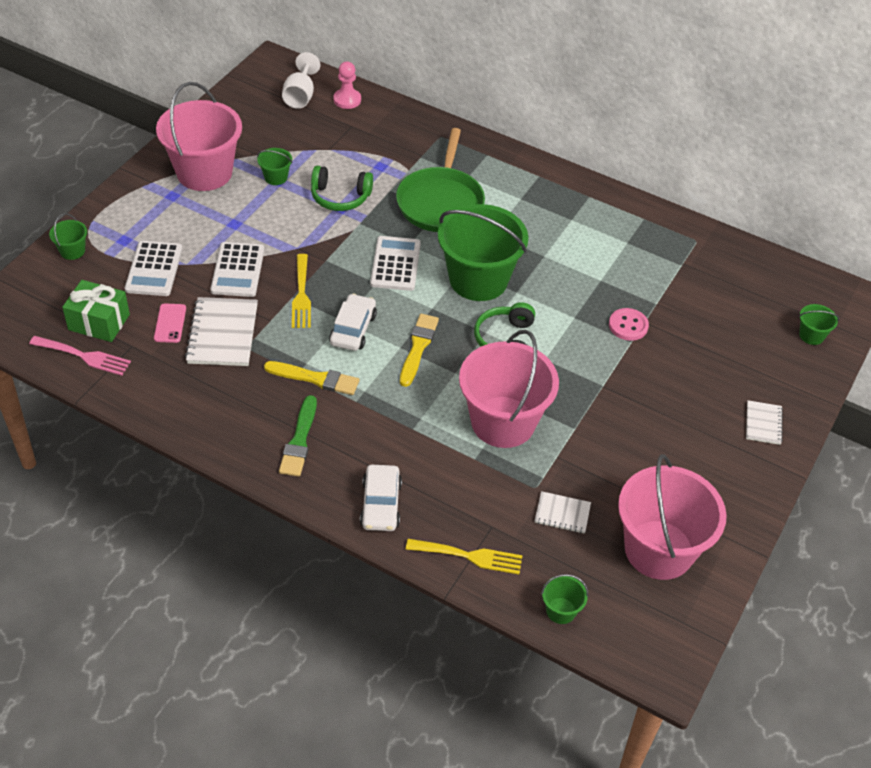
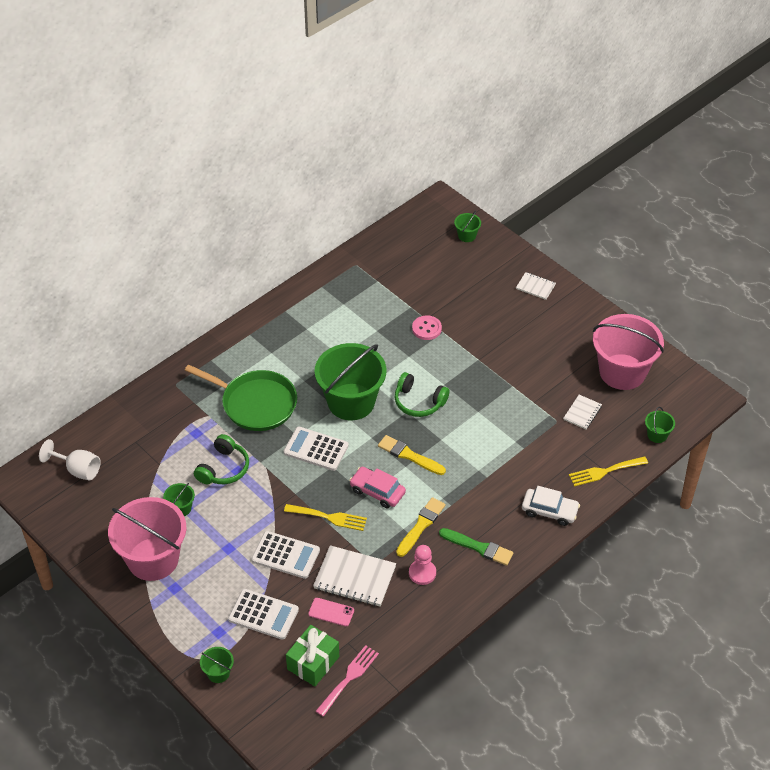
camera: 70 degrees left, 0 degrees up
(347, 100) = (98, 437): pink pawn -> pink pawn (422, 573)
(353, 329) = (377, 491): white car -> pink car
(469, 556) = (604, 471): yellow fork -> yellow fork turned 135 degrees counterclockwise
(503, 422) = (495, 424): pink bucket -> none

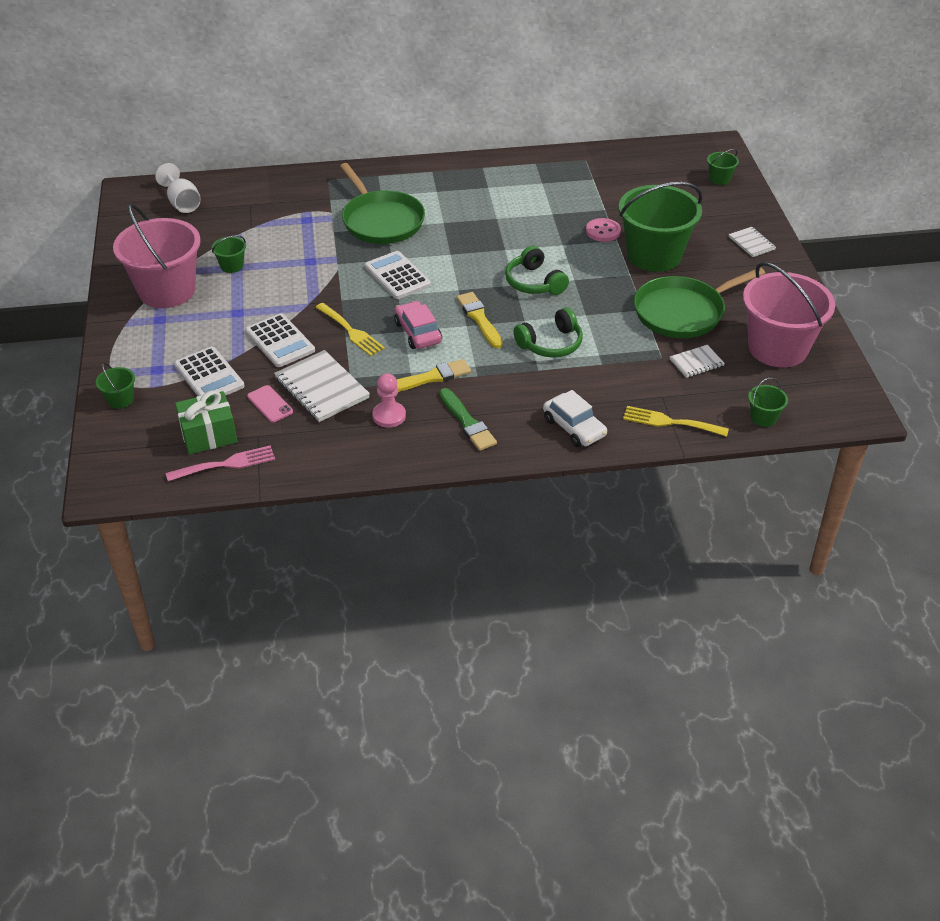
camera: 35 degrees right, 5 degrees down
(223, 468) = (300, 254): green headphones -> green headphones (551, 344)
(351, 402) = (469, 255): green bucket -> green bucket (654, 255)
(539, 374) = (682, 312): none -> green pan

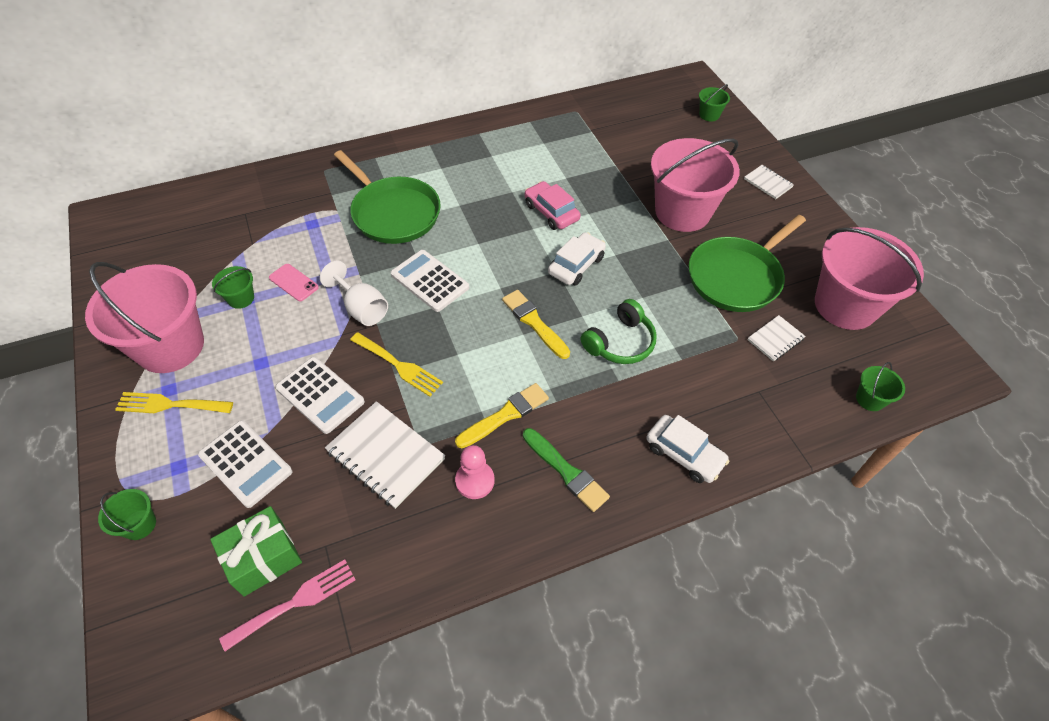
camera: 15 degrees left, 10 degrees up
(182, 203) = (167, 223): white goblet -> white goblet (362, 308)
(270, 404) = (329, 492): pink phone -> pink phone (293, 282)
(418, 332) = (473, 353): pink car -> pink car (551, 212)
(534, 282) = (576, 265): green headphones -> white car
(603, 231) = (622, 191): pink button -> none
(654, 255) = (682, 212): green bucket -> pink bucket
(670, 422) = (780, 425): yellow fork -> yellow fork (169, 404)

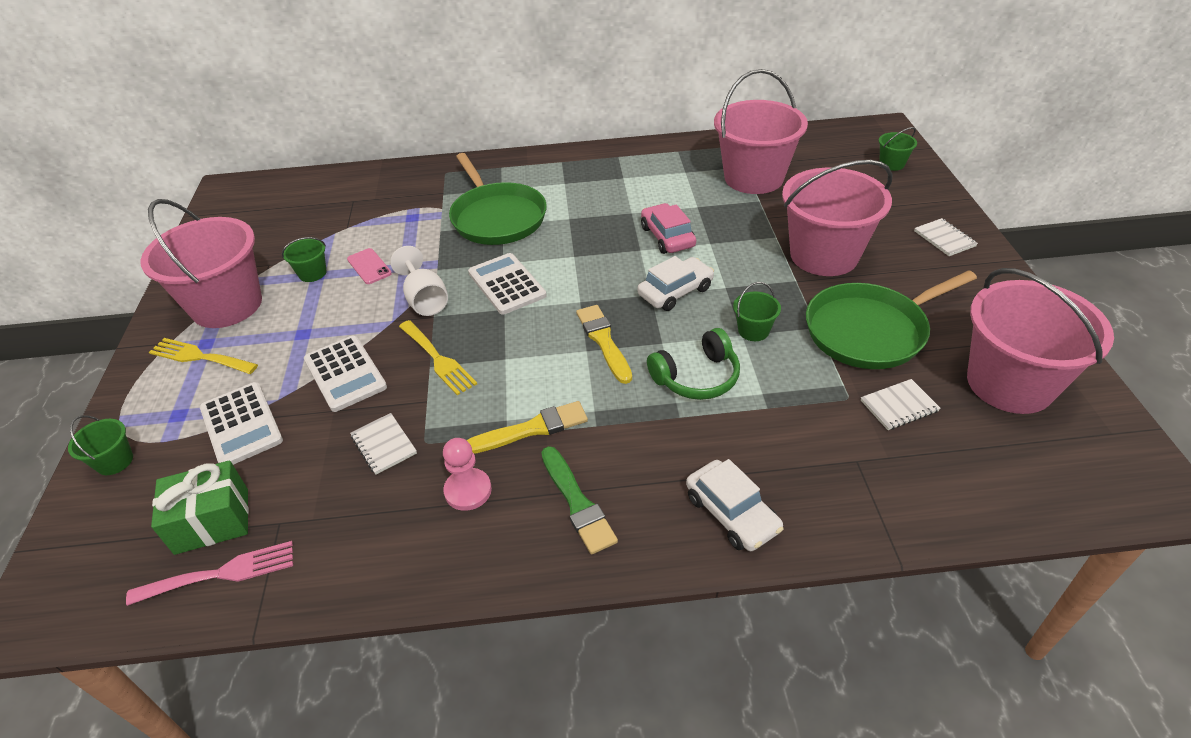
camera: 20 degrees right, 10 degrees down
(385, 455) = (383, 445): white notebook -> white notebook, size x0.55
(603, 142) = (753, 178): none -> pink bucket
(870, 399) = (1013, 499): green bucket -> green bucket (753, 331)

